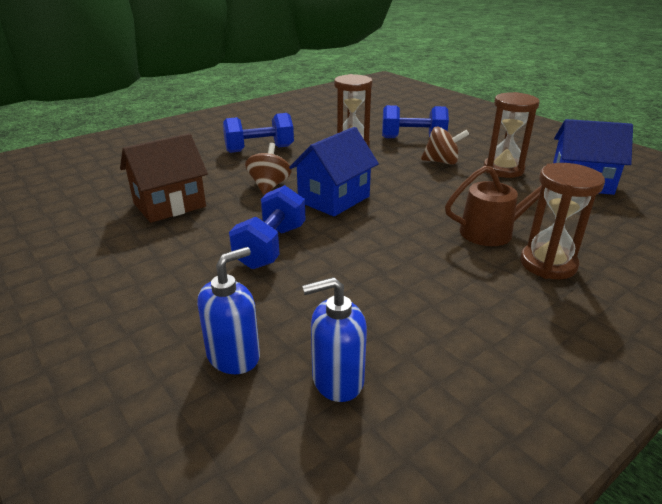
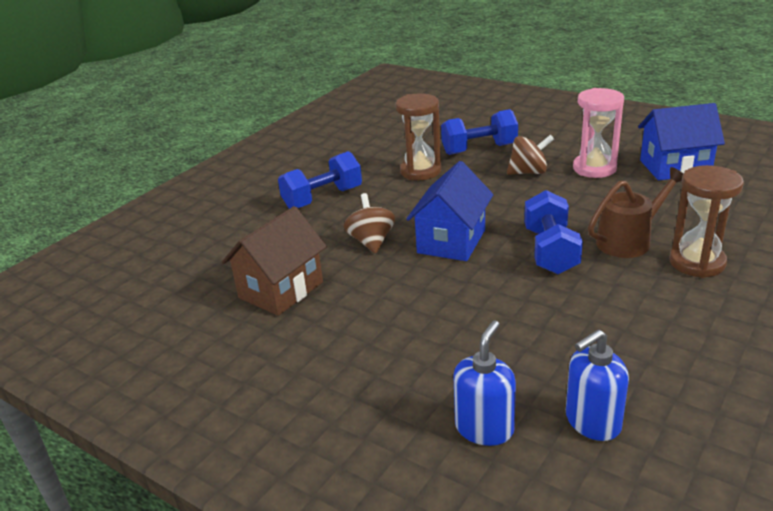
camera: 15 degrees left, 0 degrees up
(271, 246) = (429, 310): blue dumbbell -> blue dumbbell (550, 251)
(503, 170) = (594, 168): brown hourglass -> pink hourglass

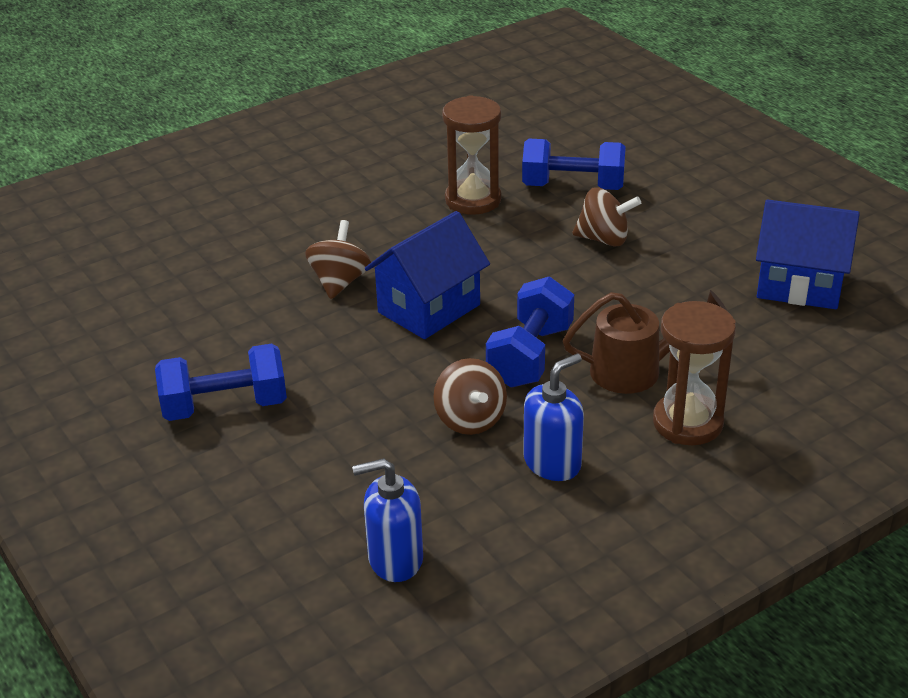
camera: 20 degrees right, 5 degrees up
(281, 290) = (201, 314): brown house -> none
(323, 198) = (329, 207): blue dumbbell -> blue dumbbell (225, 406)
(484, 428) = (285, 529): blue soap dispenser -> blue soap dispenser (552, 463)
(550, 304) = (470, 420): none -> brown spinning top
(594, 168) = (692, 257): pink hourglass -> none

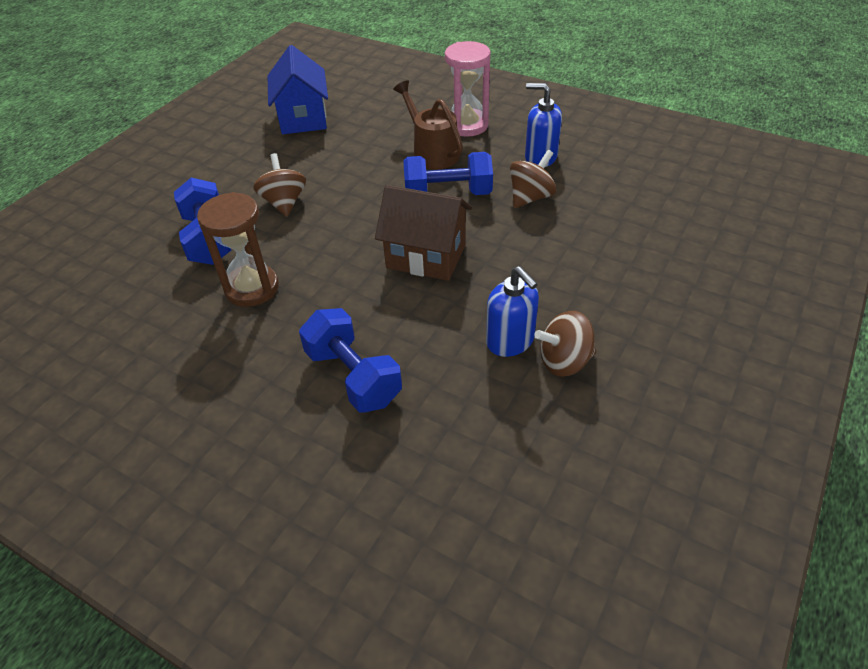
camera: 115 degrees left, 10 degrees up
(225, 406) = (619, 313): blue dumbbell -> blue dumbbell (353, 376)
(339, 282) = (422, 320): brown spinning top -> brown spinning top (564, 361)
(395, 559) = (666, 185): blue soap dispenser -> blue soap dispenser (510, 341)
(429, 308) = (426, 256): blue house -> brown house
(687, 423) = (467, 125): brown hourglass -> pink hourglass

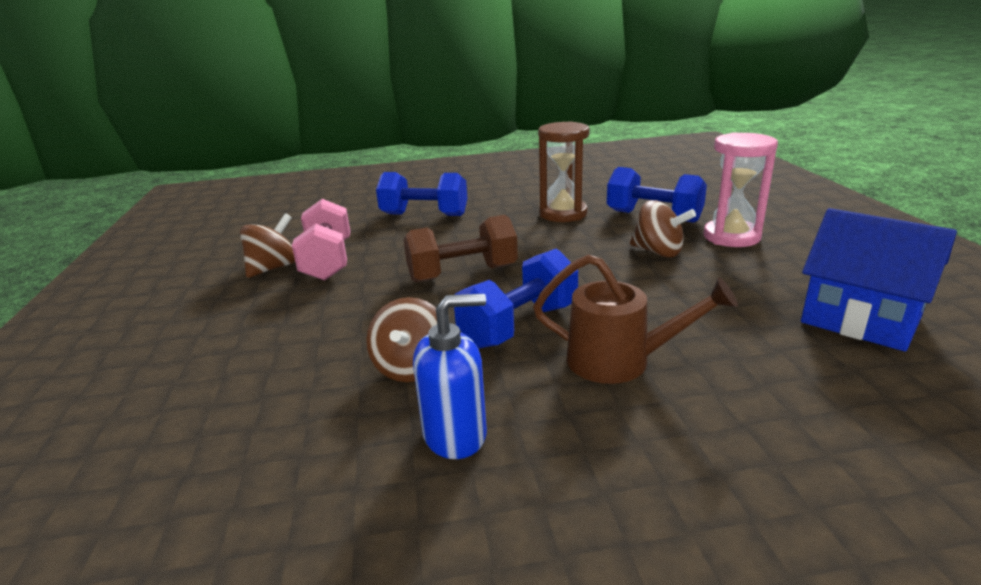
camera: 140 degrees right, 20 degrees down
(426, 256) = (462, 274): brown house -> brown dumbbell
(467, 125) = (649, 432): pink hourglass -> pink hourglass (731, 237)
(510, 341) = (328, 261): blue soap dispenser -> pink dumbbell

